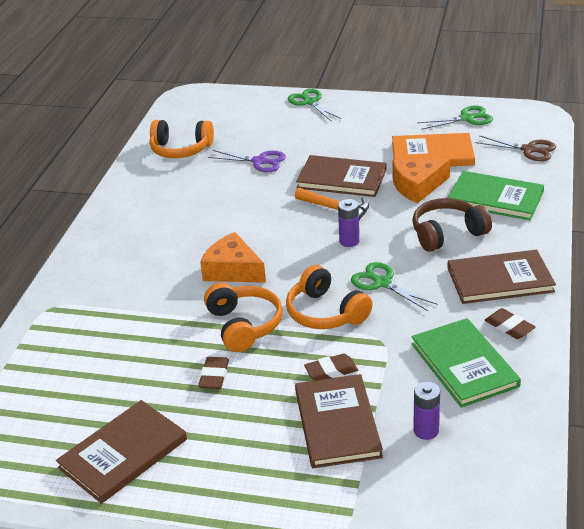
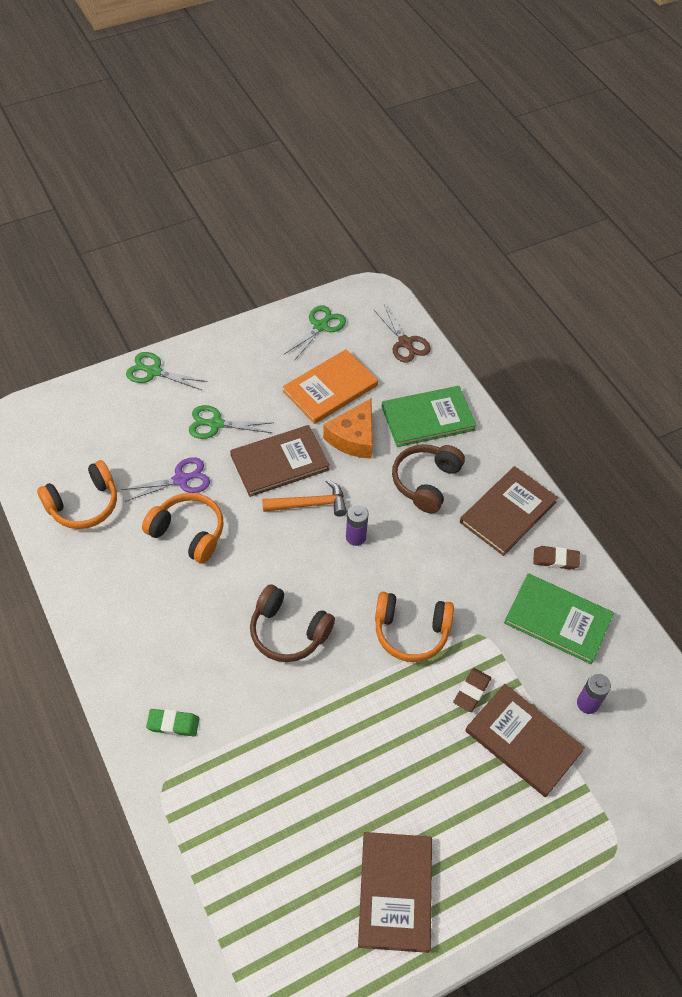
camera: 45 degrees left, 20 degrees up
(96, 280) = (173, 724): none -> green eraser
(214, 376) = (388, 760): brown eraser -> none
(232, 270) = (288, 632): orange cheese -> brown headphones
(244, 325) = (359, 689): orange headphones -> orange headphones (188, 533)
(382, 283) = (424, 570): green scissors -> green scissors (215, 424)
(529, 150) = (405, 343): brown scissors -> brown scissors turned 75 degrees clockwise

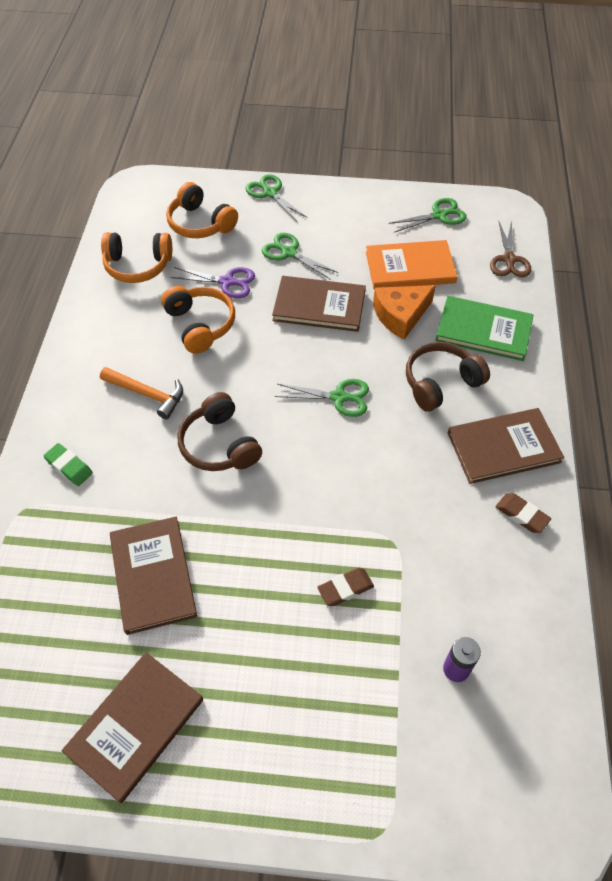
camera: 35 degrees right, 0 degrees up
(310, 504) = (319, 351): orange hammer -> orange hammer (147, 394)
(355, 537) = (339, 397): purple battery -> green scissors
(411, 631) = (328, 503): orange headphones -> orange headphones (200, 223)
(523, 741) = (362, 665): brown book -> brown book (153, 576)
(558, 619) = (483, 571): green book -> none

